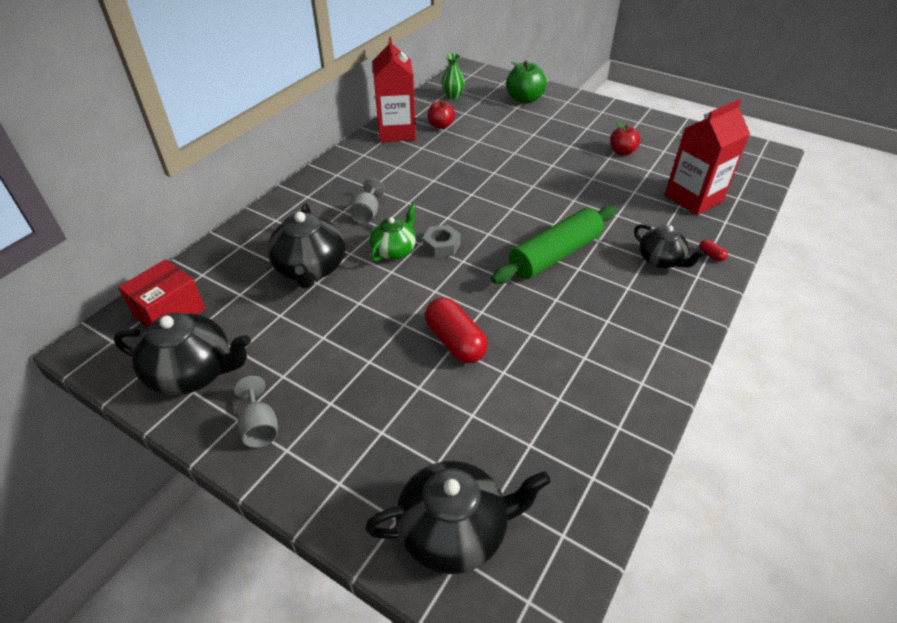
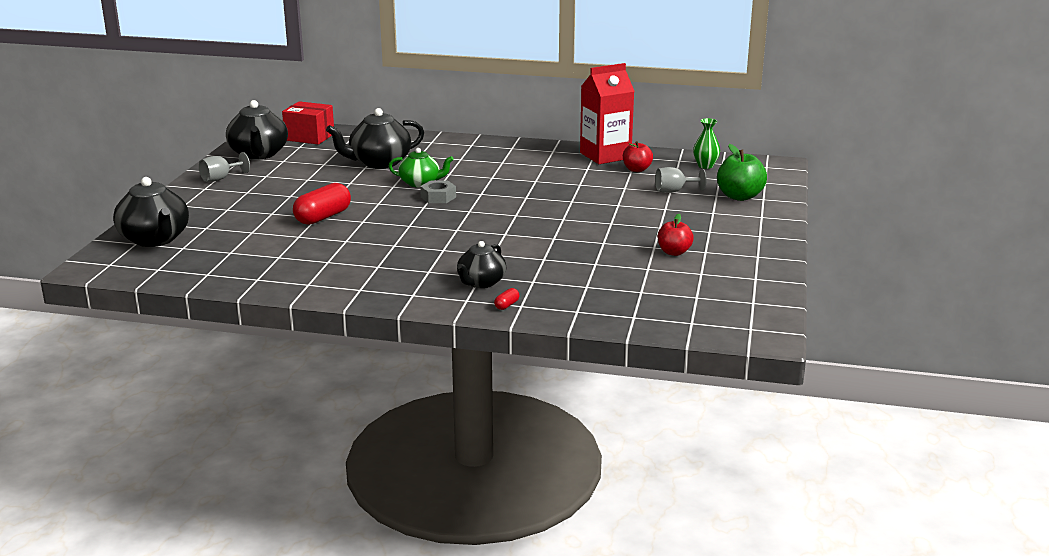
camera: 70 degrees right, 20 degrees down
(367, 213) = (463, 167): grey goblet -> grey goblet (674, 191)
(555, 255) = (456, 239): green rolling pin -> none
(693, 198) = (609, 293): red carton -> none

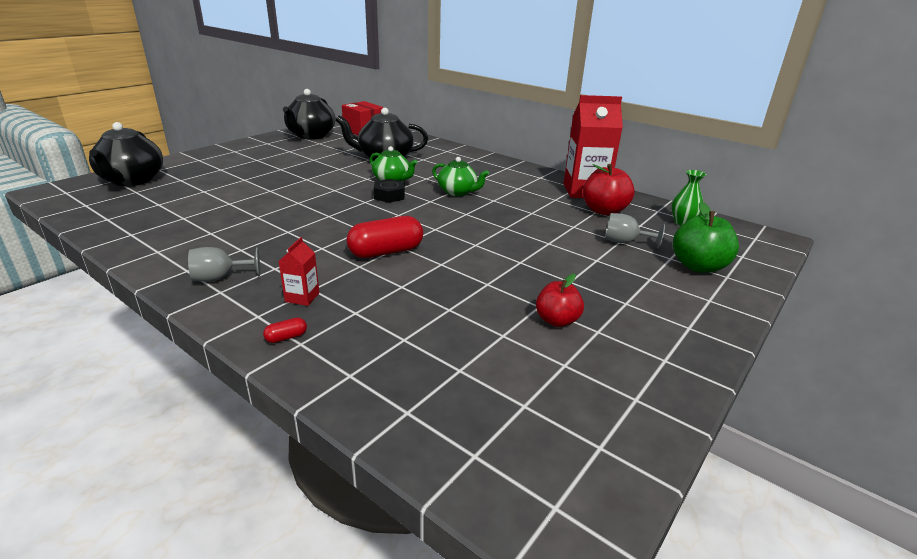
camera: 25 degrees right, 5 degrees up
(220, 178) = (257, 146): grey goblet -> grey goblet (220, 278)
(323, 217) = (274, 191): red capsule -> red capsule (386, 252)
(438, 197) = (389, 196): grey nut -> black nut
(481, 282) = (302, 297): black teapot -> red carton
(495, 180) = (458, 192): none -> green teapot
(636, 170) = (604, 211): red apple -> red apple, size x1.53

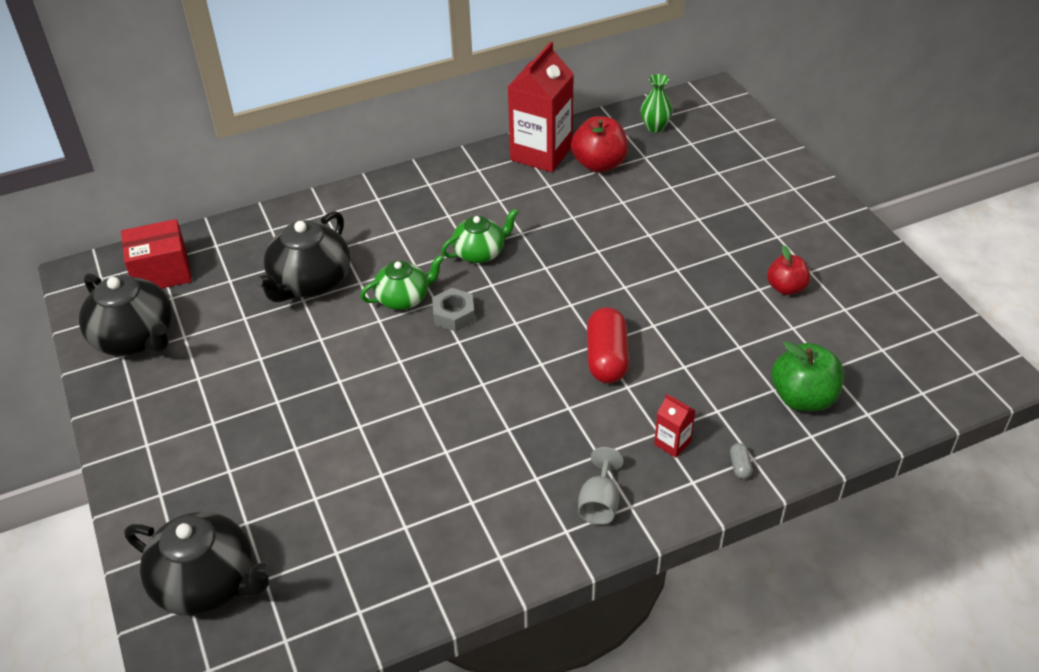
camera: 60 degrees left, 15 degrees up
(286, 337) = (740, 466): red capsule -> grey capsule
(389, 196) = (454, 315): black nut -> grey nut
(624, 242) = (674, 184): grey goblet -> none
(698, 266) = (740, 164): green apple -> green apple (803, 398)

